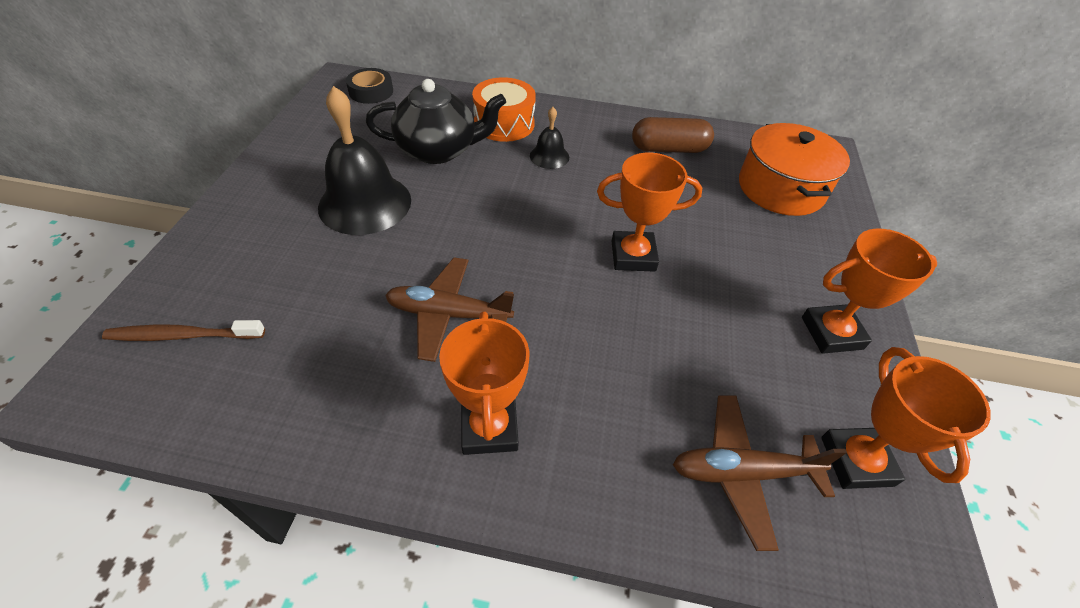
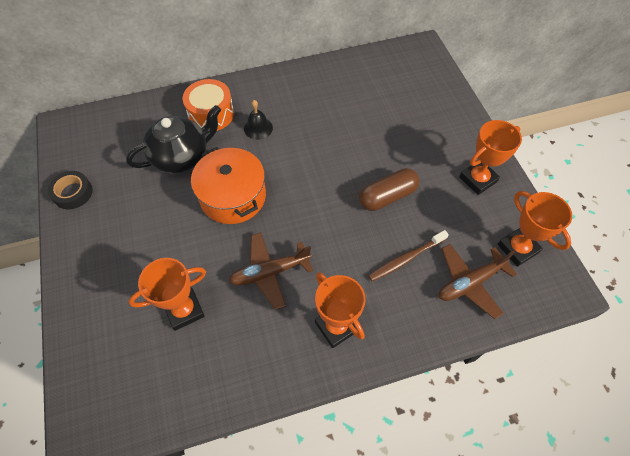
camera: 25 degrees left, 10 degrees up
(184, 335) = (120, 369): brown toothbrush -> brown toothbrush (406, 258)
(365, 203) = (162, 222): black bell -> none
(371, 91) = (95, 127): black tape -> black tape (73, 193)
(633, 256) = (351, 180): orange trophy -> orange trophy (184, 310)
(669, 149) = (330, 88): brown capsule -> brown capsule (387, 196)
(780, 188) = (410, 90): orange pot -> orange pot (233, 196)

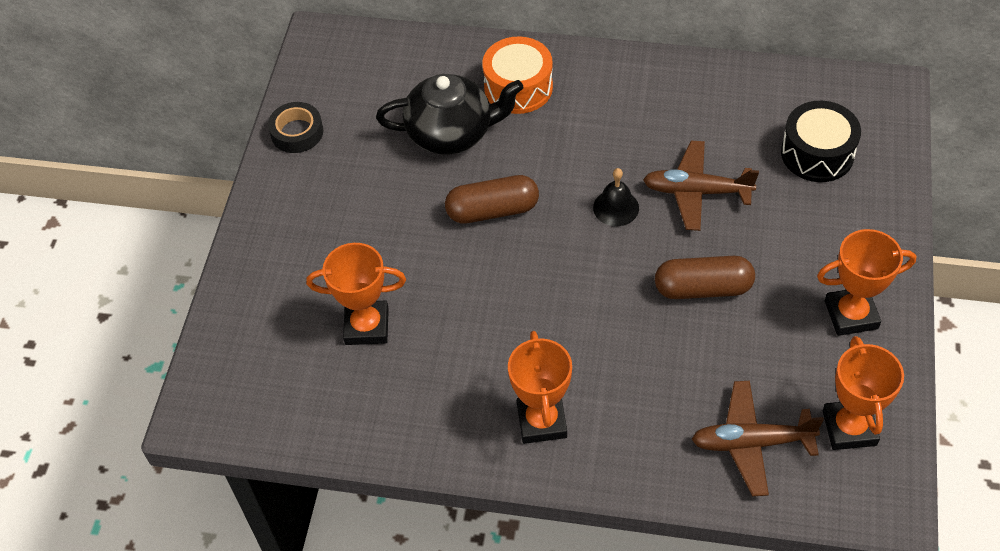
camera: 30 degrees right, 5 degrees down
(233, 196) = (492, 210): orange pot -> brown capsule
(258, 128) = (573, 130): black bell -> black bell (616, 207)
(270, 272) = (492, 323): brown plane -> brown plane (696, 192)
(405, 94) = (817, 153): none -> black drum
(406, 258) = (681, 378): brown toothbrush -> none

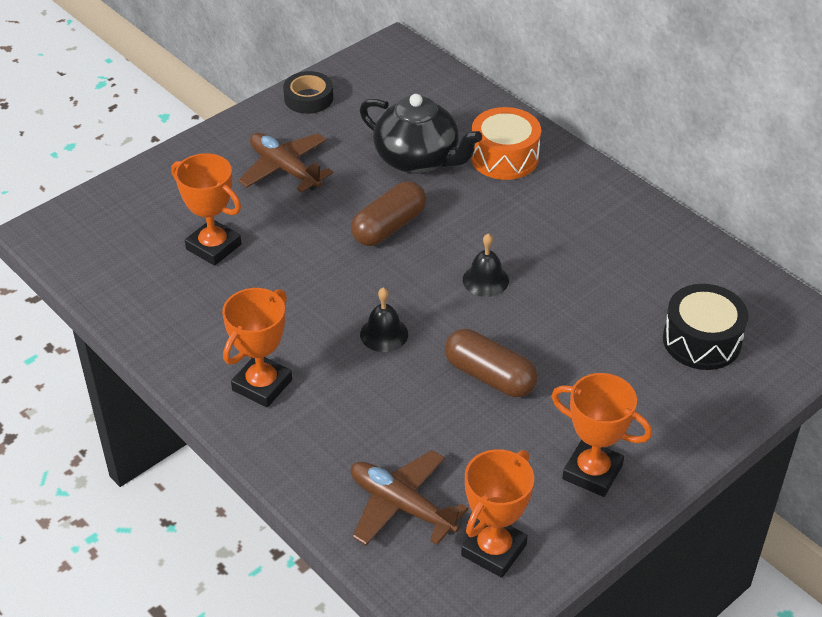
camera: 35 degrees right, 10 degrees down
(492, 210) = (389, 227): brown capsule -> brown capsule turned 75 degrees counterclockwise
(588, 308) = (384, 334): none -> black bell
(696, 192) = (564, 307): brown plane -> brown plane (285, 169)

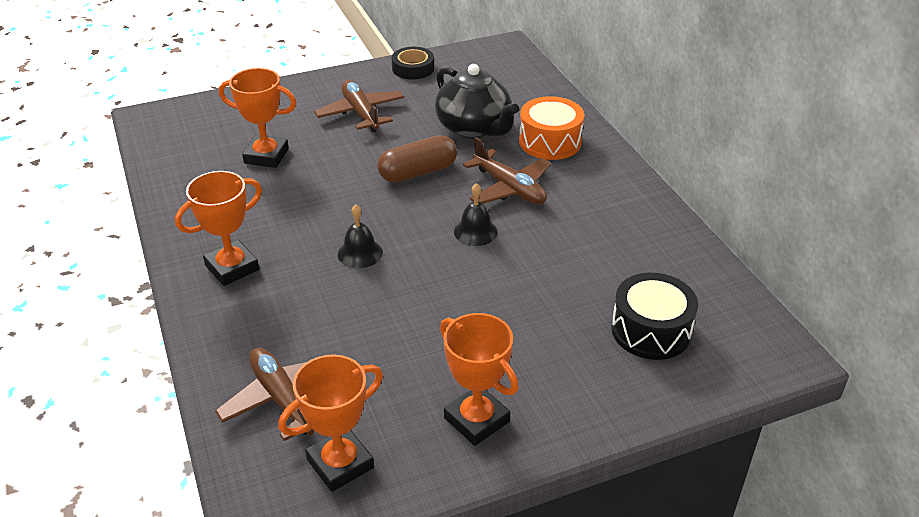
camera: 20 degrees right, 5 degrees down
(213, 247) = (266, 156): orange trophy -> orange trophy turned 45 degrees counterclockwise
(489, 376) = (431, 310): brown capsule -> none
(492, 222) = (509, 188): none -> brown plane

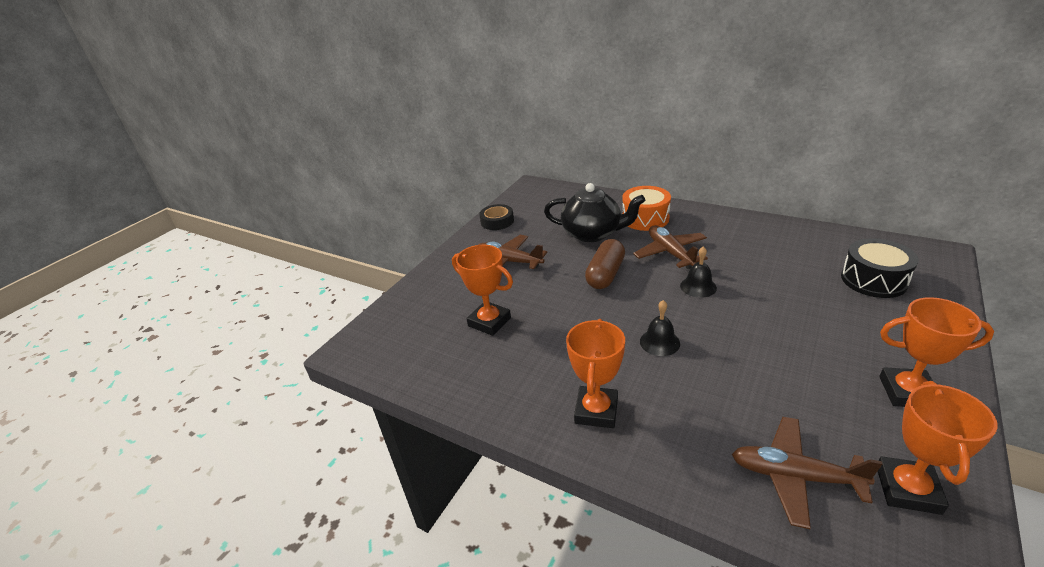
camera: 35 degrees left, 5 degrees down
(266, 156) = (489, 322): orange trophy -> orange trophy turned 60 degrees clockwise
(509, 188) = (670, 253): brown plane -> brown plane turned 120 degrees counterclockwise

